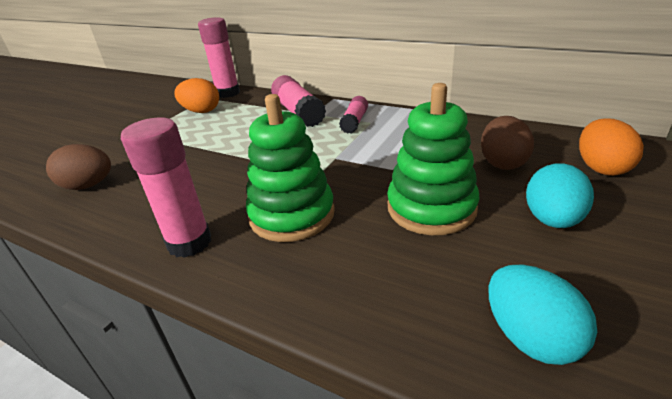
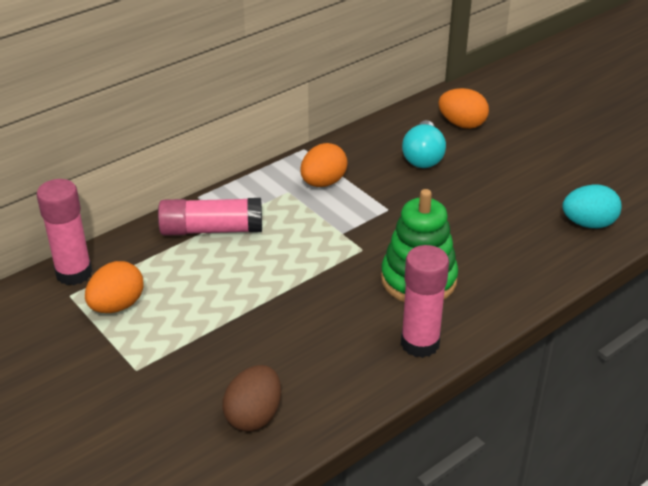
camera: 70 degrees left, 5 degrees up
(354, 122) = (277, 200): pink glue stick -> none
(398, 131) = (323, 183): none -> orange egg
(431, 208) = (457, 211): green stacking toy -> none
(502, 163) = (423, 157): brown egg -> turquoise light bulb
(552, 220) = (503, 171): turquoise egg -> none

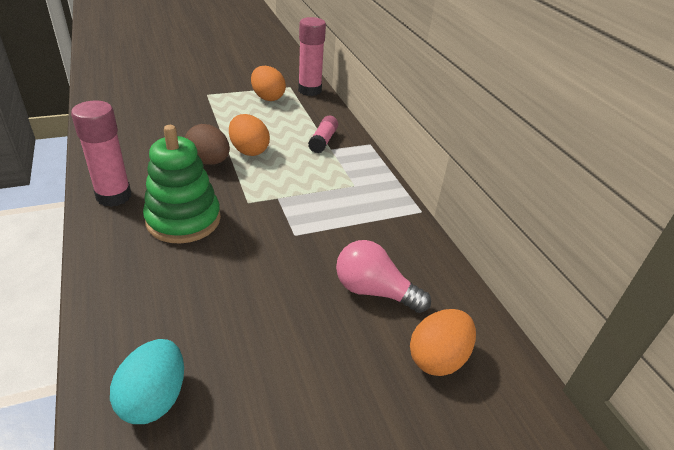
camera: 105 degrees right, 0 degrees up
(211, 230) = (323, 141): pink glue stick -> pink glue stick, size x0.61
(254, 415) = (129, 119): brown egg -> brown egg (209, 161)
(323, 183) = (358, 207): orange egg -> orange egg (249, 150)
(423, 157) = (374, 291): turquoise light bulb -> pink light bulb

